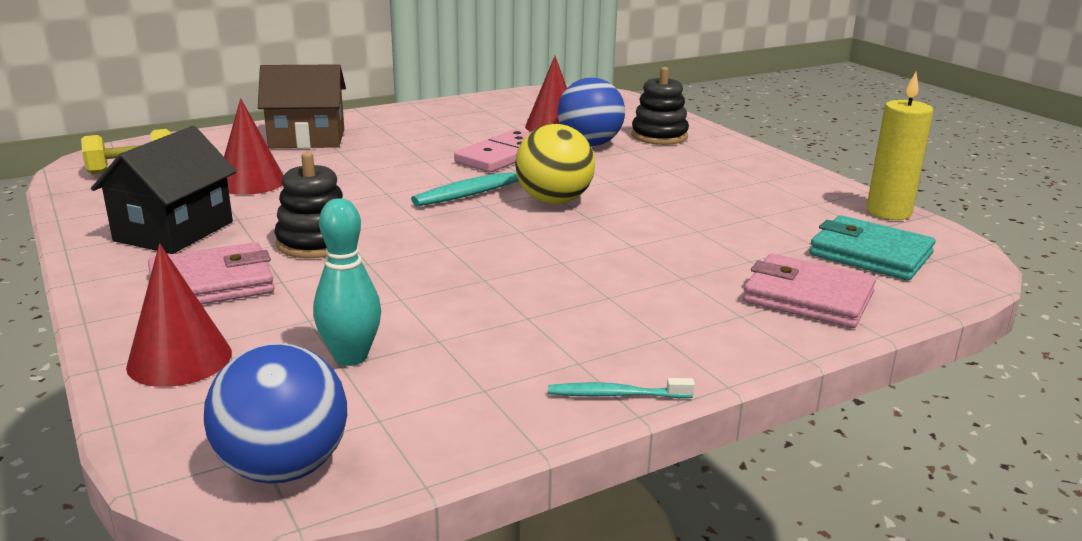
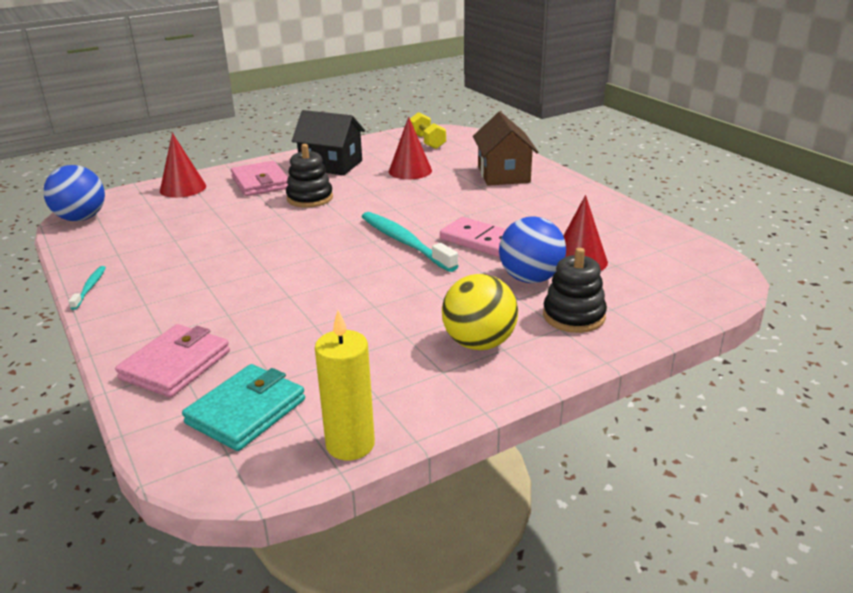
camera: 90 degrees right, 5 degrees up
(351, 357) = (166, 221): turquoise bowling pin -> none
(554, 201) = (379, 265): yellow ball -> yellow ball (479, 343)

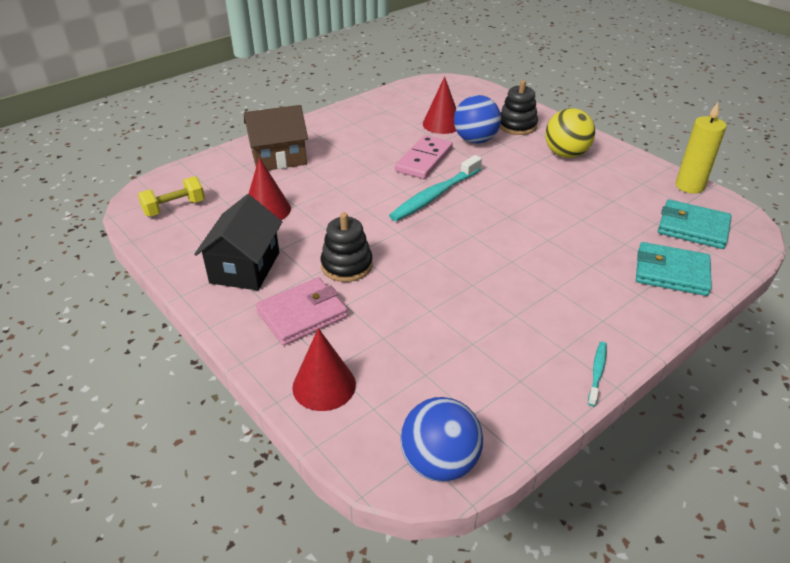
camera: 100 degrees left, 10 degrees up
(90, 287) = (597, 372): turquoise toothbrush -> turquoise toothbrush turned 120 degrees clockwise
(175, 365) = (671, 272): pink wallet -> turquoise wallet

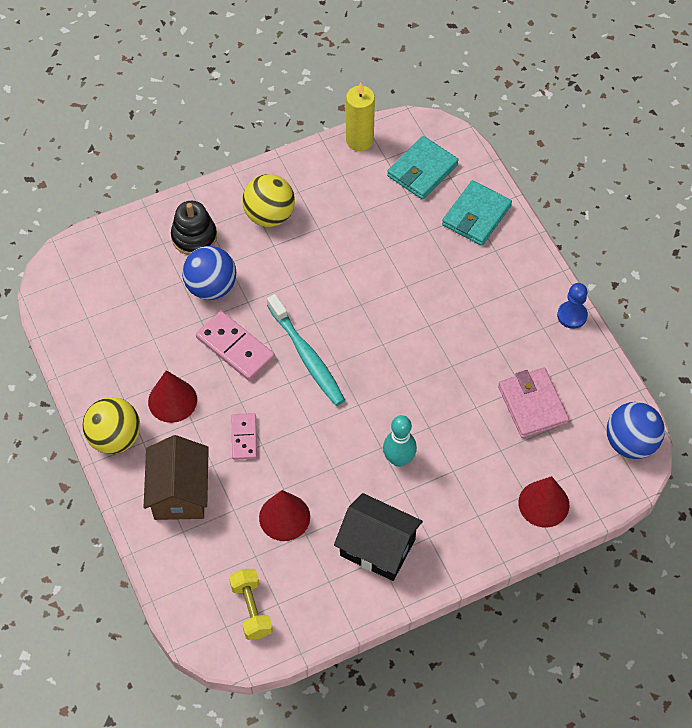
camera: 75 degrees left, 20 degrees up
(302, 315) = (457, 507): pink wallet -> pink wallet (532, 405)
(318, 125) = (115, 438): none -> yellow ball
(339, 178) = (244, 437): none -> pink domino
(347, 265) = (399, 459): black stacking toy -> turquoise bowling pin
(442, 124) = (162, 308): red cone -> red cone (172, 400)
(597, 372) = (572, 315): turquoise toothbrush -> blue pawn

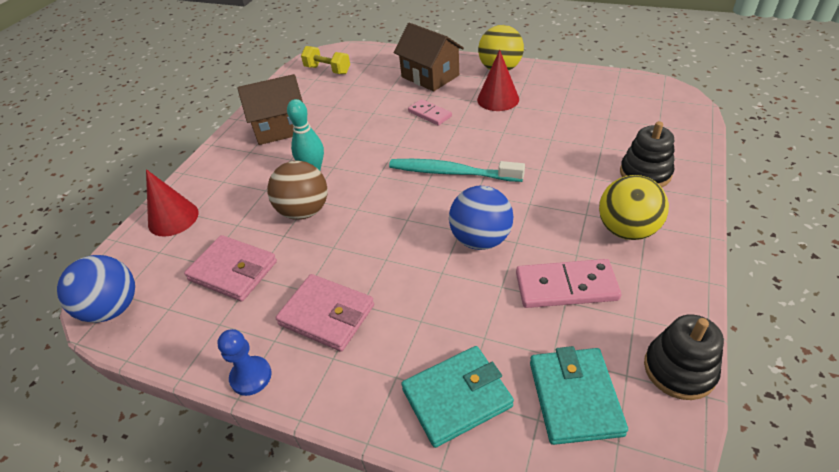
camera: 140 degrees right, 15 degrees down
(211, 287) = (578, 158): blue ball -> blue ball (480, 239)
(235, 348) = (505, 143): pink domino -> pink domino (566, 286)
(284, 517) = (356, 104): red cone -> none
(359, 140) = (679, 369): yellow candle -> black stacking toy
(377, 547) = (280, 128): black house -> brown house
(443, 418) = (304, 211): none -> brown ball
(476, 215) = (457, 398): turquoise wallet -> turquoise wallet turned 75 degrees clockwise
(500, 317) = (327, 315): none -> pink wallet

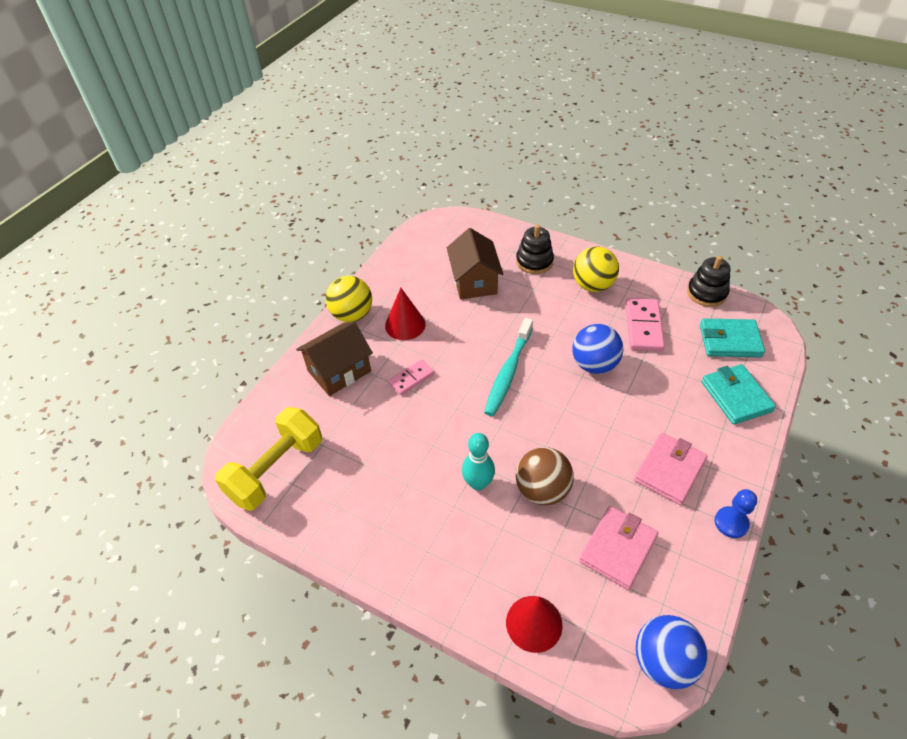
camera: 85 degrees left, 5 degrees up
(280, 128) = (389, 519): brown house -> brown house (474, 281)
(327, 70) = (276, 470): yellow dumbbell -> yellow dumbbell, size x1.72

